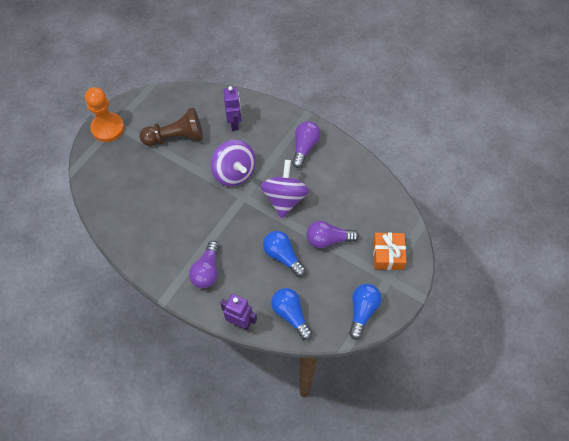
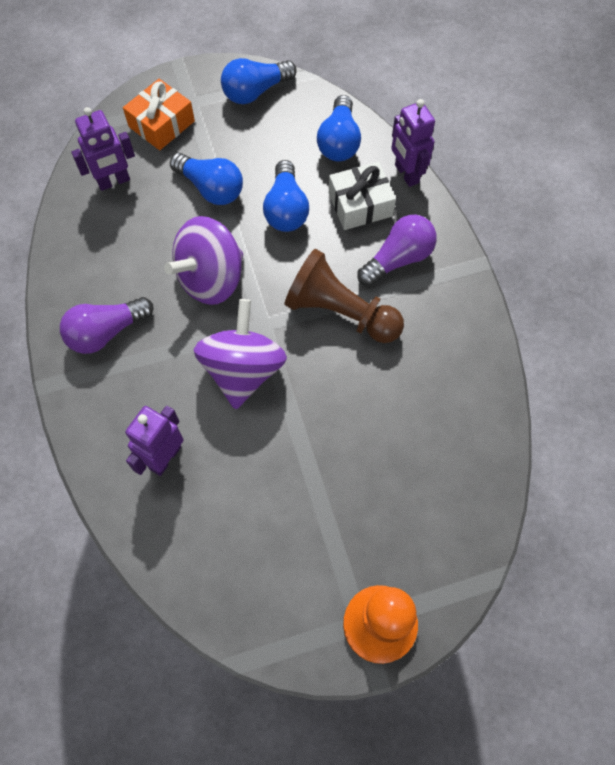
camera: 140 degrees left, 5 degrees up
(176, 137) = (278, 506): brown pawn -> brown pawn (340, 312)
(249, 286) = (360, 204): none -> white gift
(328, 240) = (211, 188): purple light bulb -> blue light bulb
(375, 209) = (114, 181): none -> purple robot

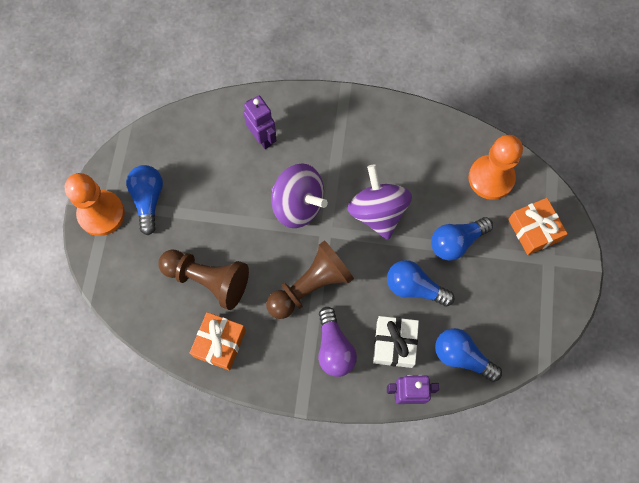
camera: 115 degrees right, 5 degrees up
(106, 332) = (366, 133): purple light bulb -> none
(114, 181) = (491, 178): purple robot -> orange pawn
(255, 92) = (540, 313): blue light bulb -> blue light bulb (148, 200)
(395, 431) = (208, 280): none -> brown pawn
(463, 379) = (219, 343): none -> orange gift

